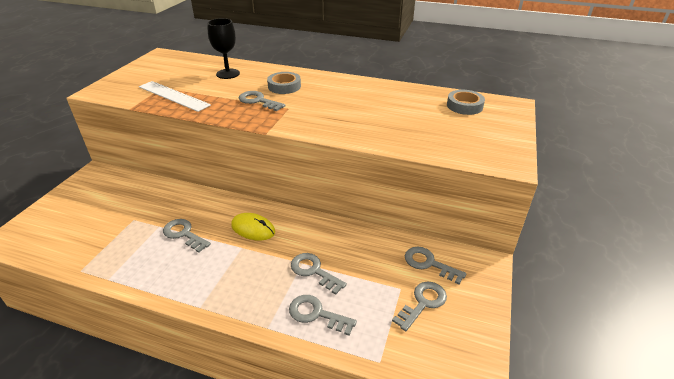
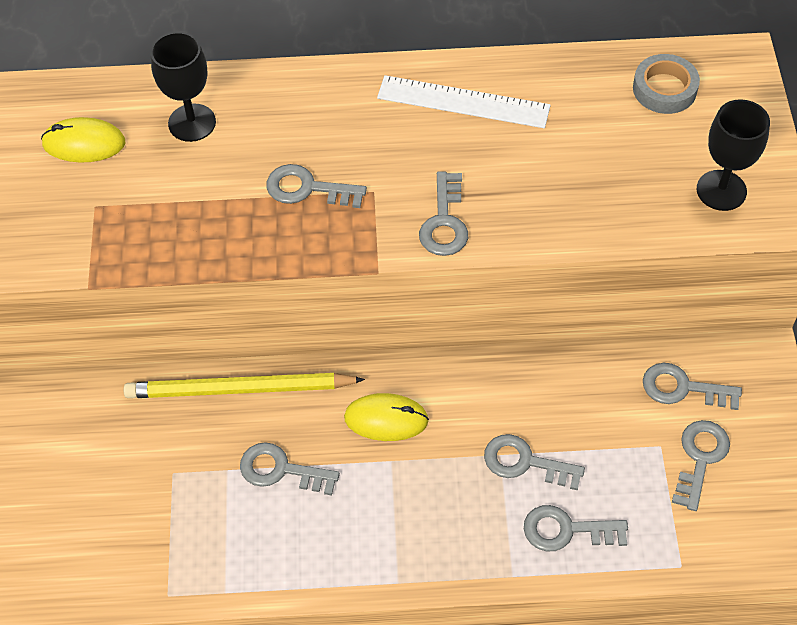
camera: 20 degrees left, 20 degrees up
(173, 96) = (139, 224): white ruler -> white ruler (463, 102)
(178, 70) = (84, 143): none -> yellow mouse
(193, 197) = (240, 389): none -> yellow pencil
(284, 86) = (327, 129): grey tape -> none
(314, 125) = (444, 222): none -> grey key
(478, 146) = (721, 190): none -> black goblet

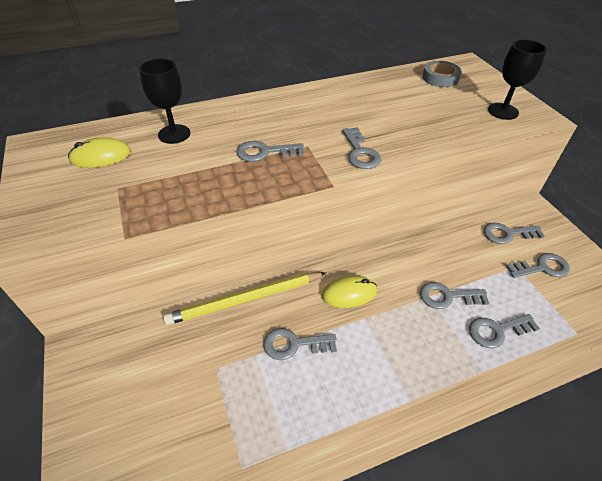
camera: 20 degrees left, 10 degrees down
(463, 102) = (337, 99): white ruler -> none
(700, 458) = (542, 267): grey key -> grey key turned 75 degrees clockwise

